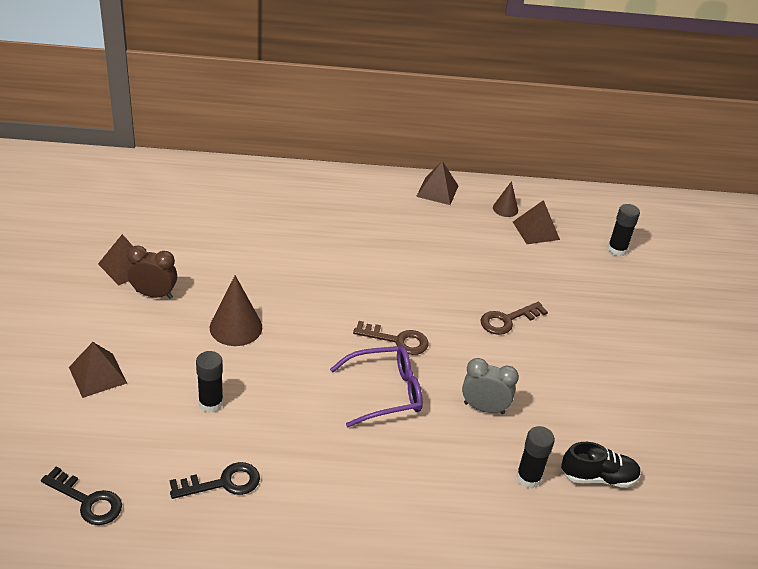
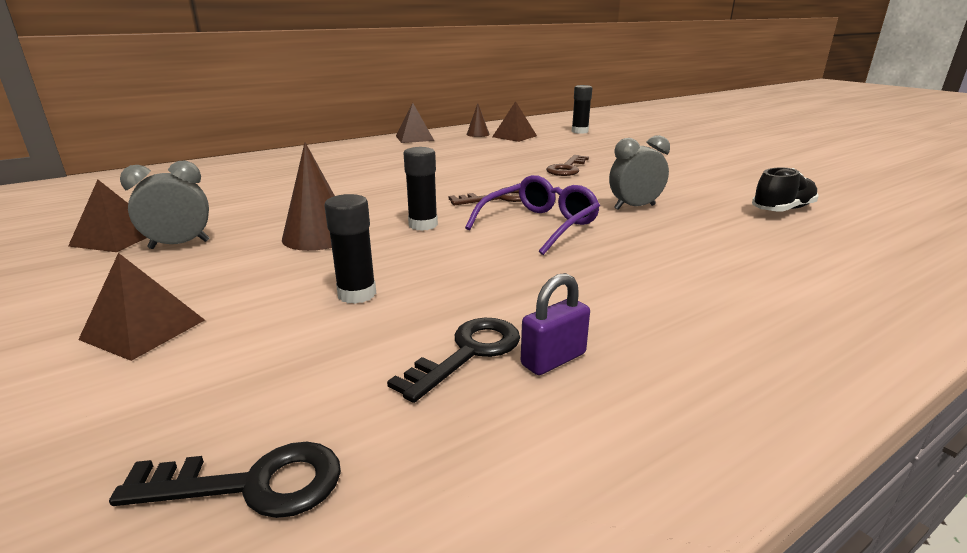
camera: 30 degrees left, 15 degrees down
(154, 294) = (179, 244): brown clock -> grey clock
(256, 512) = (553, 359): none -> purple padlock
(528, 478) = (743, 227): black glue stick -> black glue stick (423, 225)

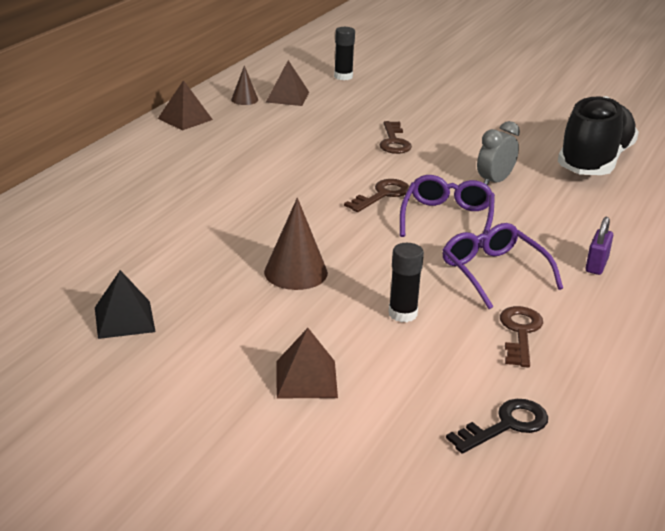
camera: 30 degrees left, 5 degrees up
(116, 238) = (124, 319): brown pyramid -> black pyramid
(179, 244) = (195, 310): grey clock -> none
(423, 225) = (361, 240): black glue stick -> none
(468, 353) = (520, 332): black key -> brown key
(525, 280) = (494, 273): none -> purple glasses
(553, 359) = (567, 322): purple padlock -> purple padlock (596, 265)
(782, 210) = (594, 161): black shoe -> black shoe, size x2.00

